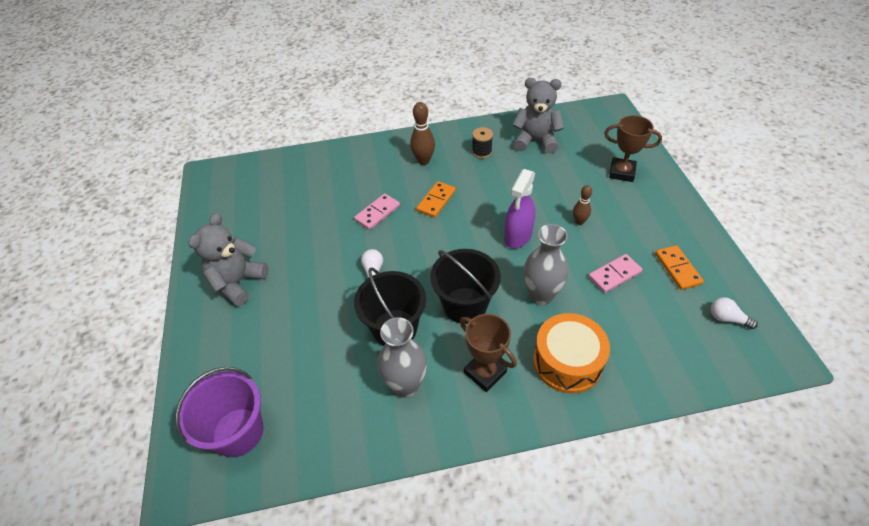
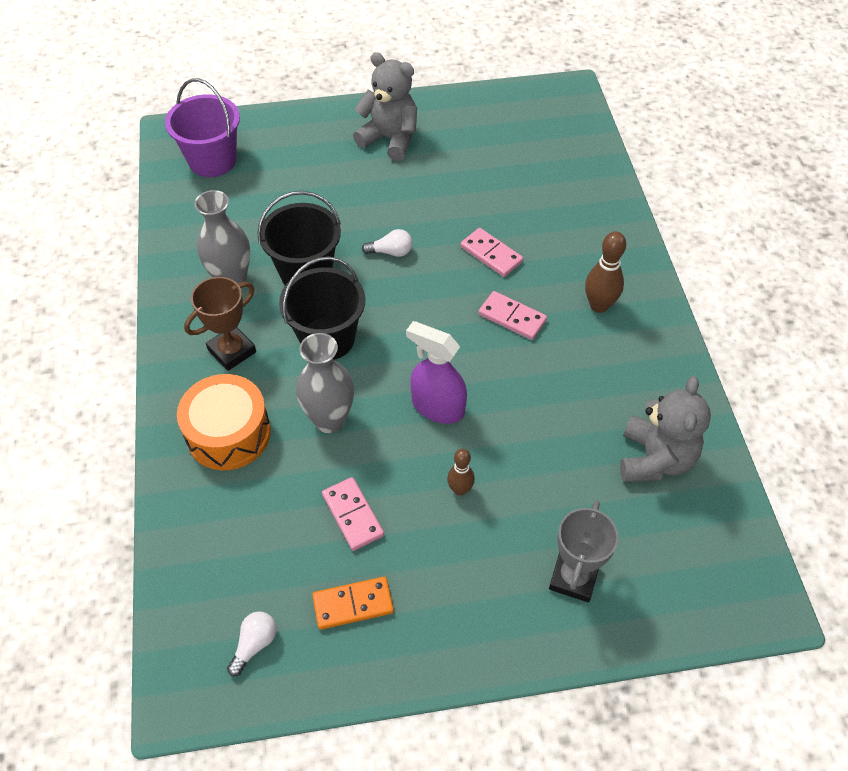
camera: 90 degrees right, 5 degrees up
(436, 201) = (512, 317): orange domino -> pink domino
(481, 152) = (622, 379): black spool -> none
(621, 172) = (573, 577): brown trophy -> grey trophy

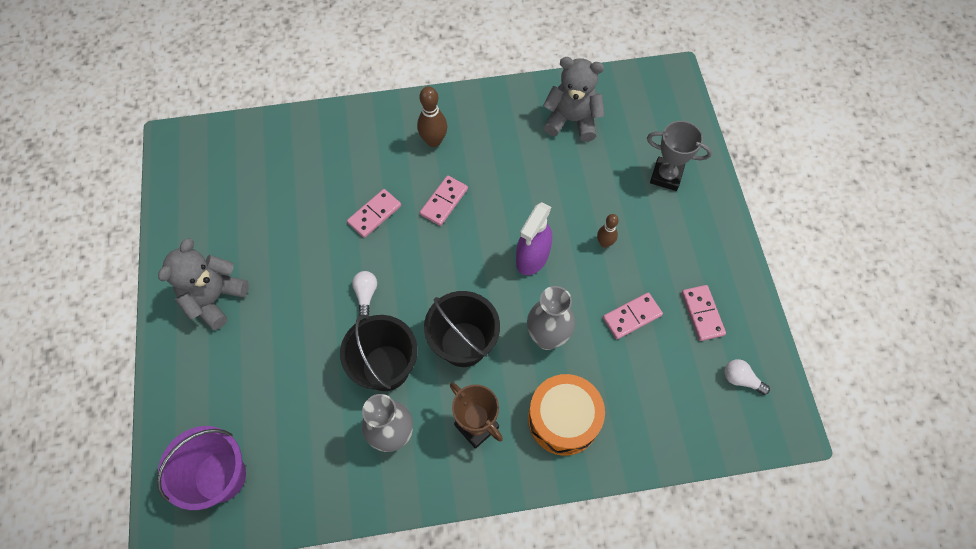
camera: 90 degrees left, 10 degrees up
(353, 604) = (702, 313): orange domino -> pink domino

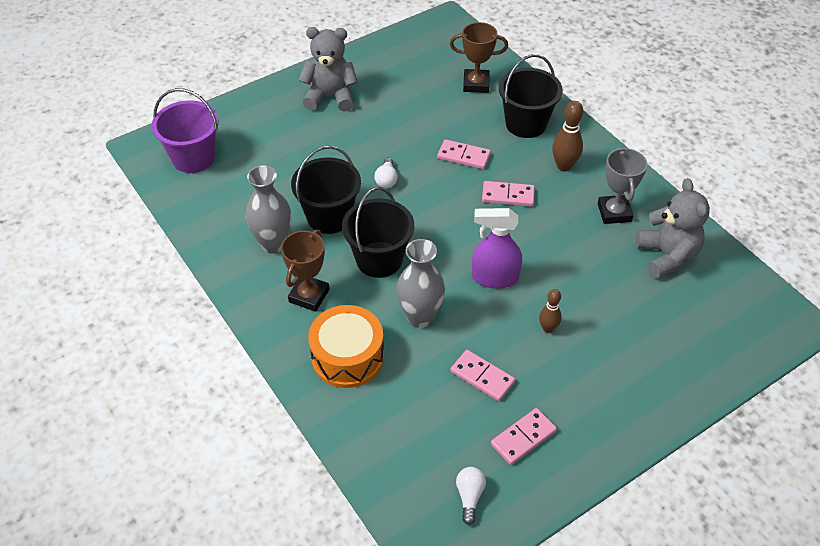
camera: 65 degrees right, 15 degrees down
(285, 159) = (476, 84): none -> brown trophy
(364, 144) = (526, 124): none -> black bucket
(366, 294) = (386, 180): white light bulb -> white light bulb turned 120 degrees clockwise
(666, 176) = (663, 356): grey trophy -> grey trophy (614, 212)

